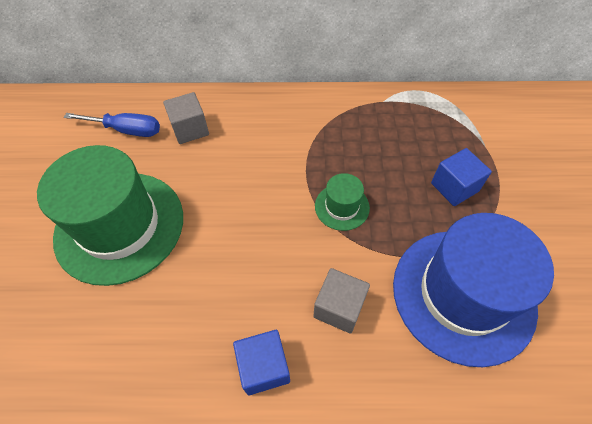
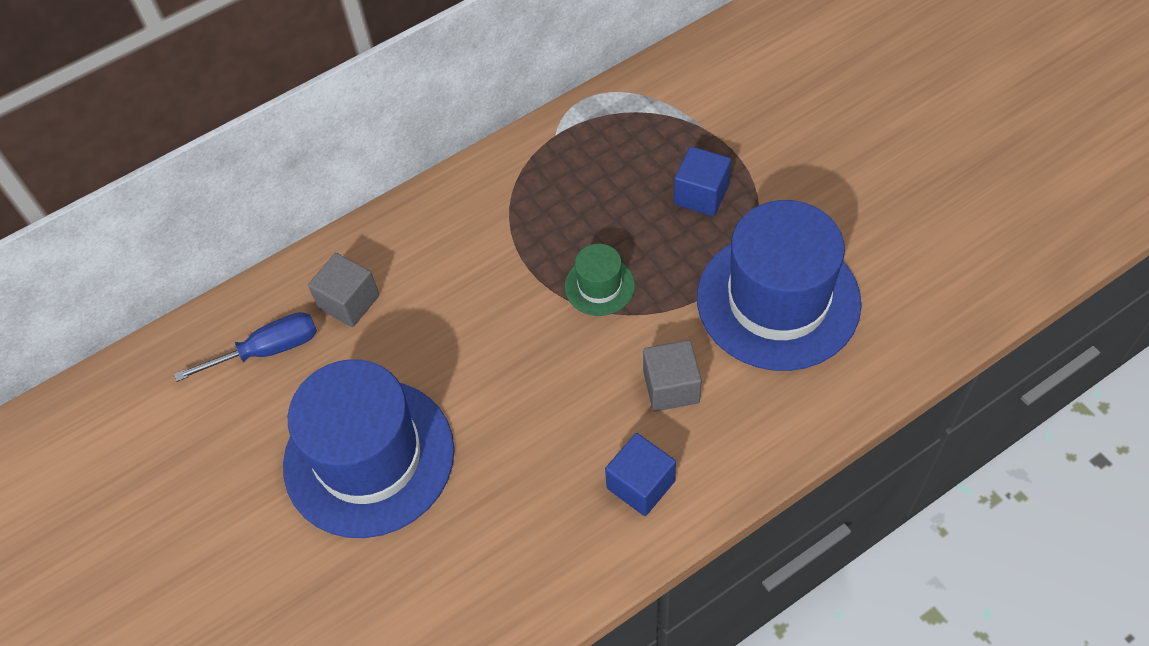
camera: 30 degrees left, 0 degrees up
(120, 226) = (369, 457): green hat -> blue hat

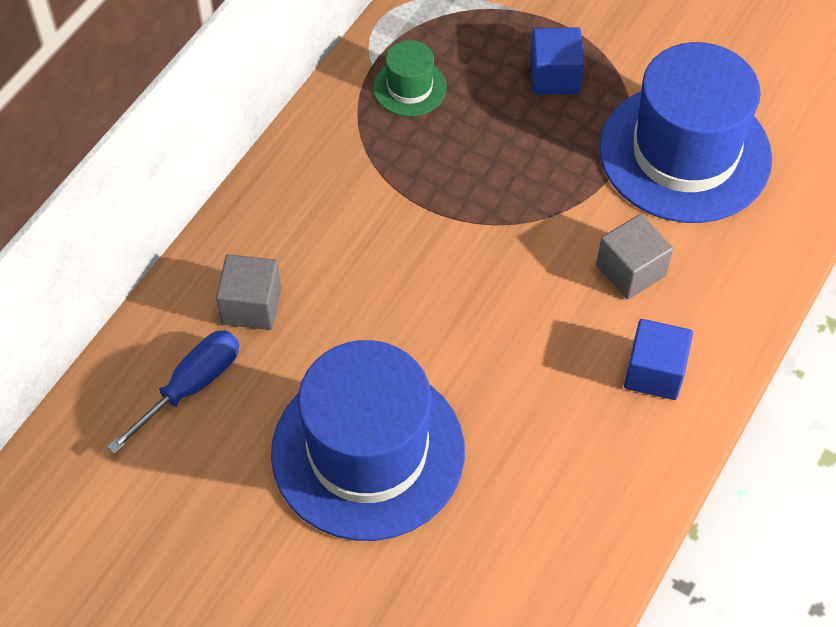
camera: 30 degrees left, 0 degrees up
(599, 286) = (505, 199): green hat -> green hat (410, 87)

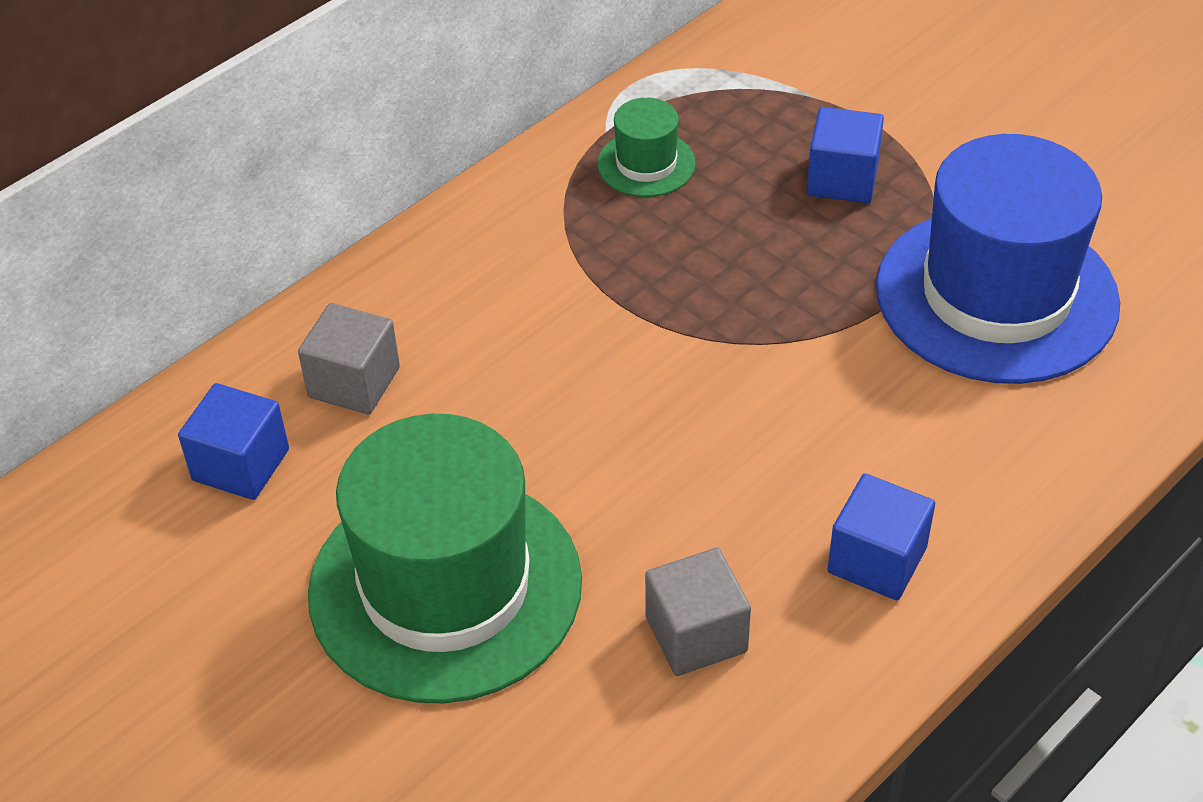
camera: 15 degrees right, 10 degrees down
(191, 387) = (241, 465): blue screwdriver -> blue cube
(368, 451) = (445, 587): blue hat -> green hat
(631, 270) = (880, 426): grey cube -> grey cube (696, 634)

